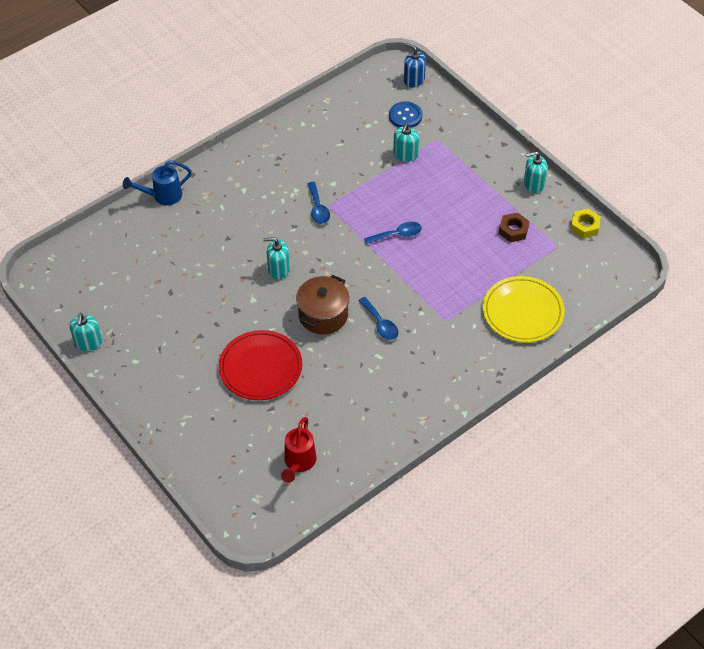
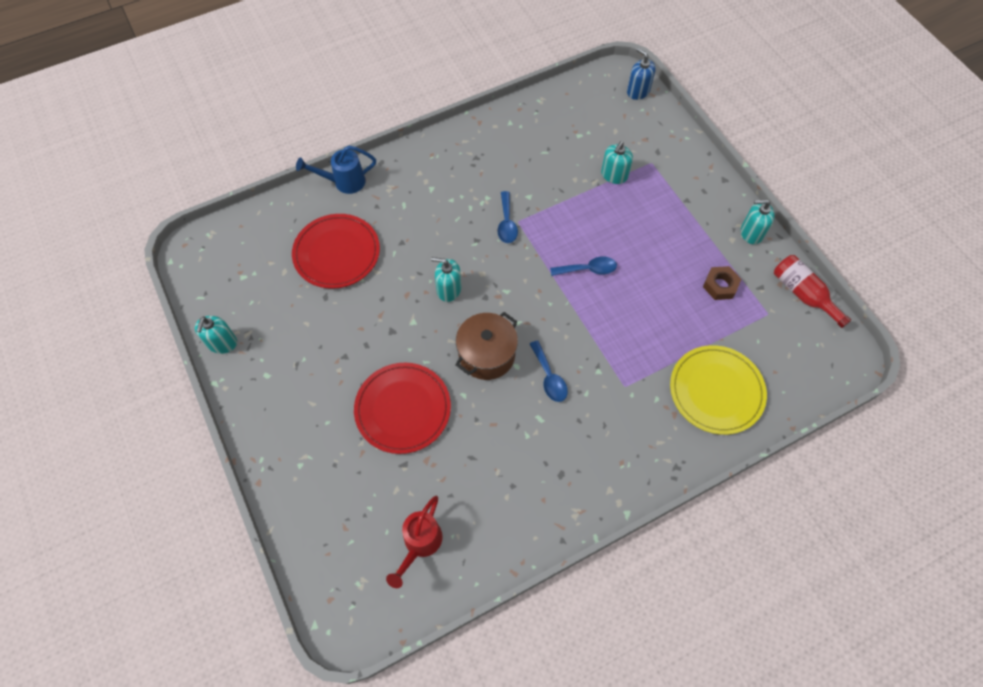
camera: 10 degrees right, 10 degrees up
(171, 255) = (337, 253): none -> red plate
(405, 116) = (621, 131): blue button -> none
(584, 226) = (803, 294): yellow nut -> red bottle

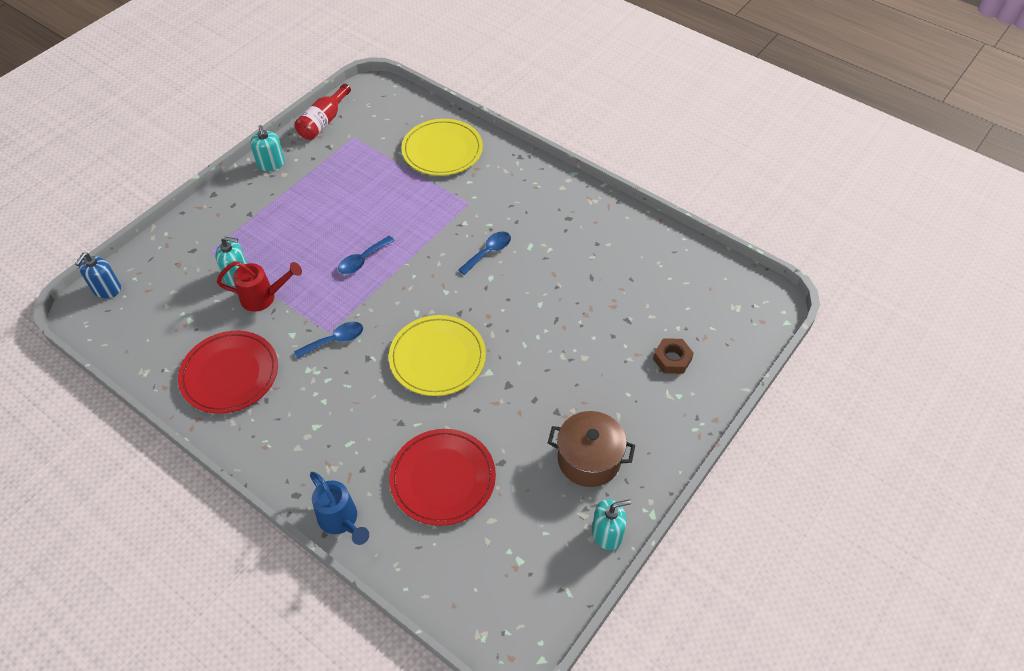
camera: 115 degrees left, 10 degrees down
(403, 409) = (580, 342): red plate -> red plate (230, 374)
(419, 544) = (681, 283): red watering can -> red watering can (264, 297)
(448, 289) = (437, 358): turquoise soap dispenser -> yellow plate
(486, 355) = (491, 302): brown pot -> brown pot (589, 459)
(588, 269) = (362, 260): blue spoon -> blue spoon turned 105 degrees counterclockwise
(720, 285) = (338, 170): brown nut -> brown nut (672, 359)

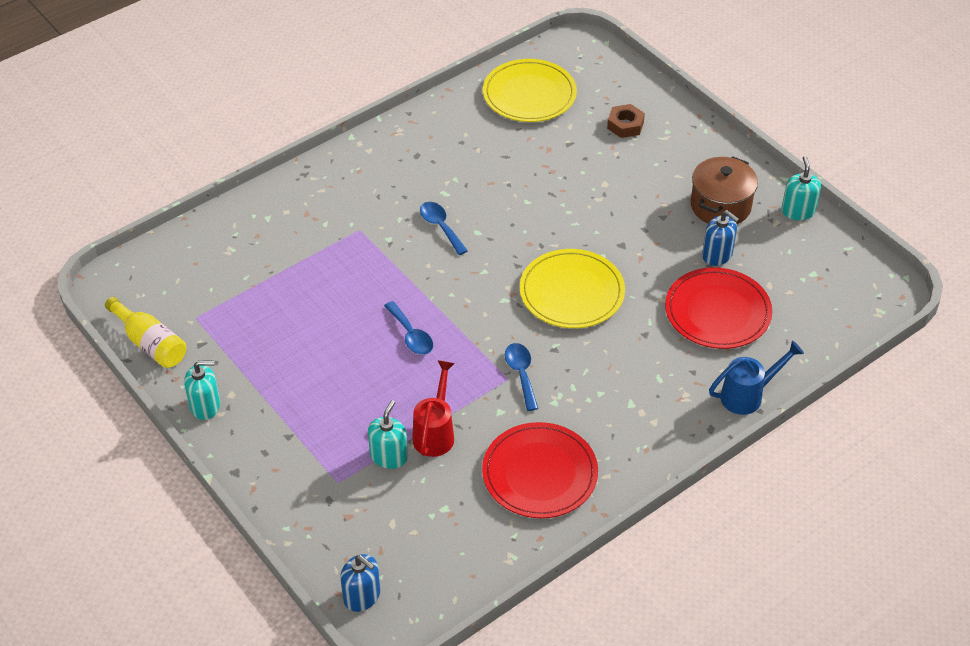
camera: 75 degrees left, 5 degrees down
(323, 122) = (150, 343): red bottle -> yellow bottle
(442, 150) = (261, 238): yellow plate -> yellow plate (529, 94)
(519, 467) = (717, 255): none -> blue soap dispenser

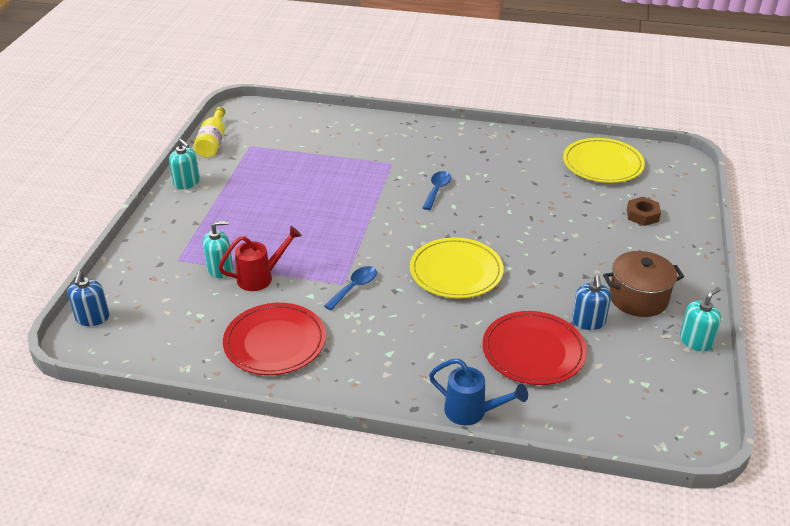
camera: 50 degrees right, 10 degrees down
(411, 335) = (331, 225): blue spoon -> none

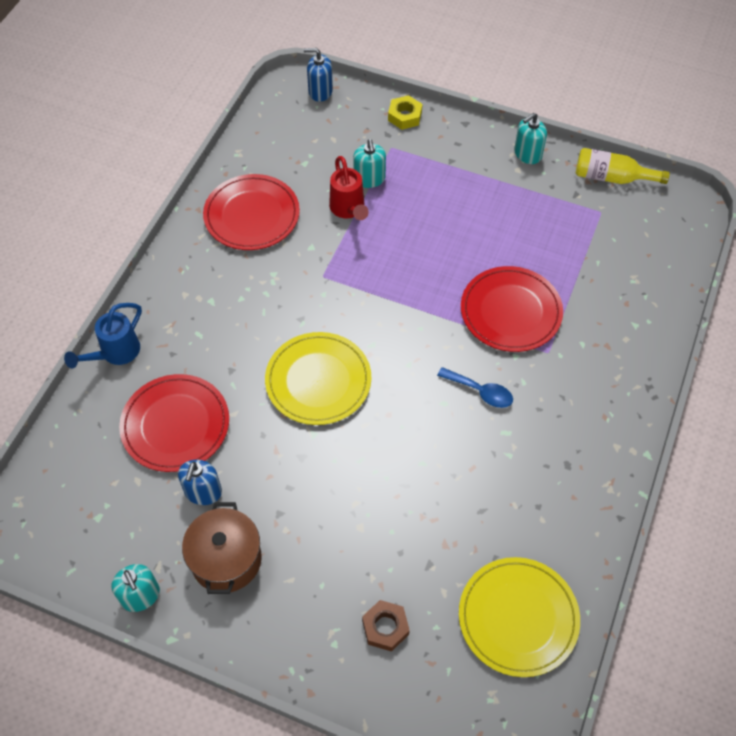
camera: 100 degrees right, 20 degrees up
(135, 255) = (405, 116): none -> yellow nut
(354, 287) = (314, 285): blue spoon -> none
(358, 181) = (510, 311): none -> red plate
(588, 321) = (203, 492): blue soap dispenser -> blue soap dispenser turned 90 degrees counterclockwise

